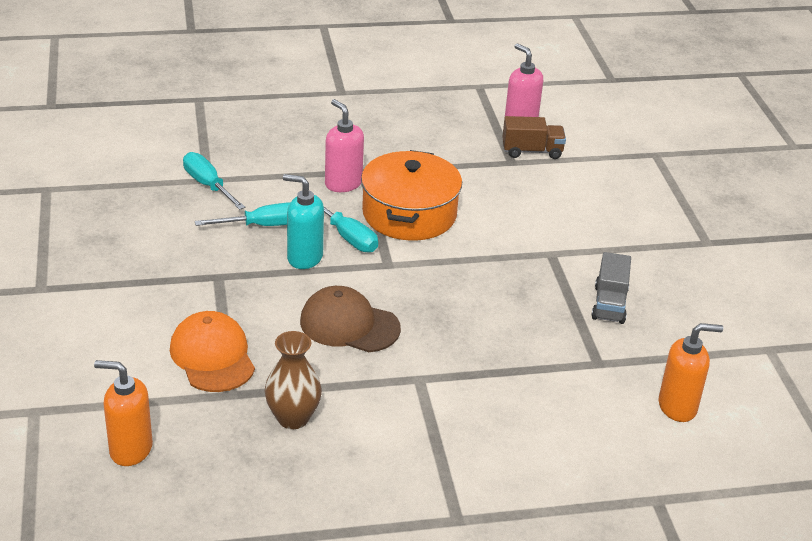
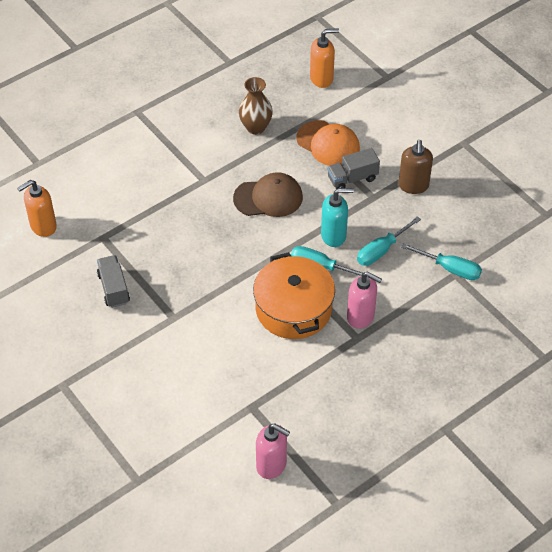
camera: 155 degrees right, 15 degrees up
(158, 269) = (413, 186): none -> brown soap dispenser
(223, 305) = (352, 178): none -> grey truck
(532, 151) = (242, 429): brown truck -> none

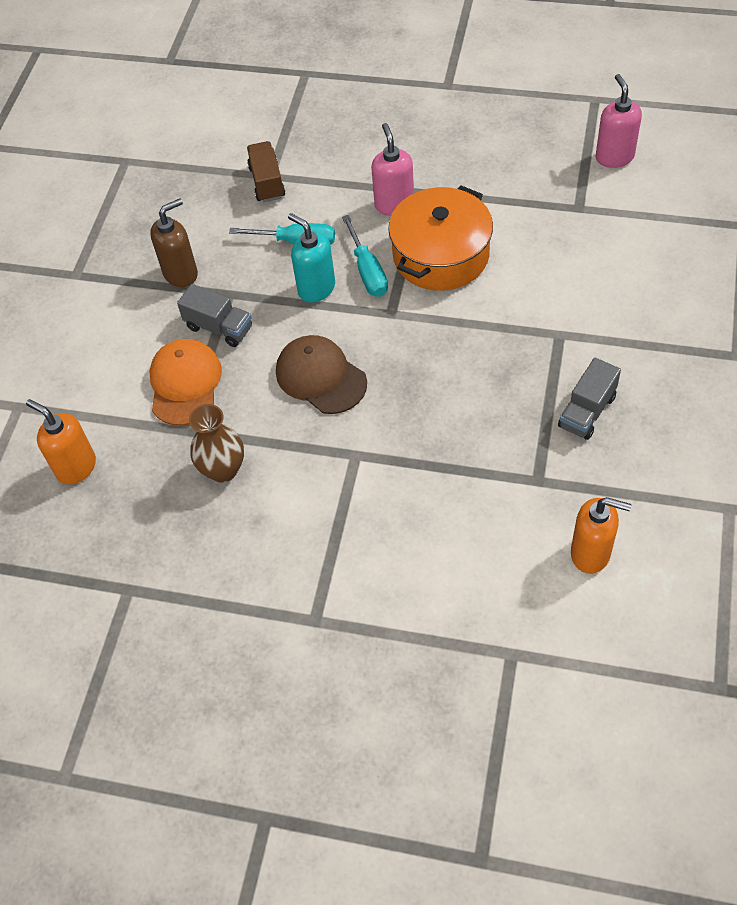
camera: 125 degrees left, 5 degrees up
(450, 269) = (267, 182): turquoise screwdriver -> brown truck

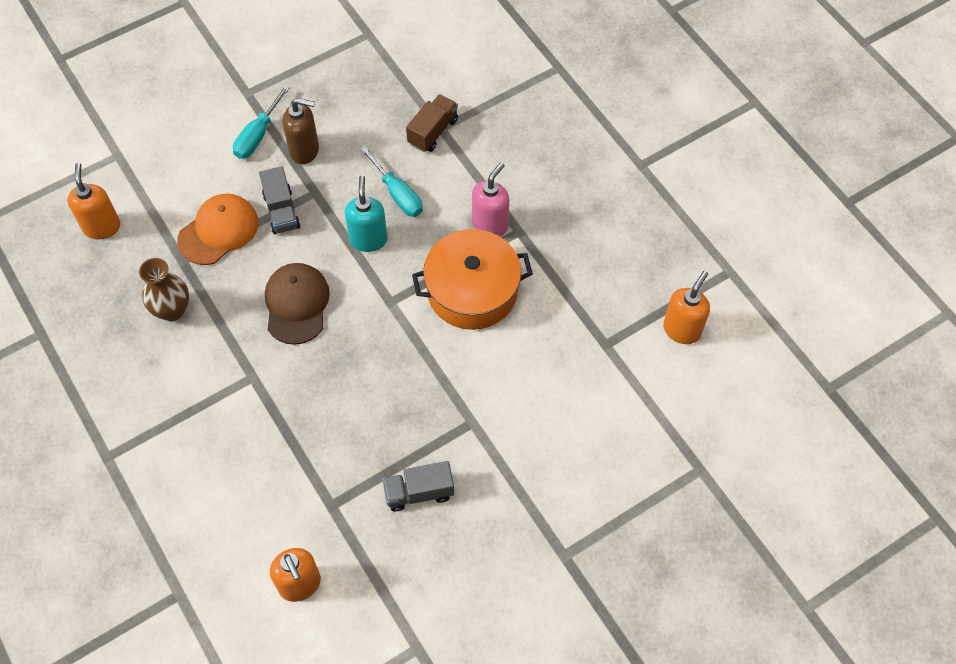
camera: 40 degrees right, 5 degrees up
(368, 271) = (413, 258): turquoise screwdriver -> turquoise screwdriver (257, 136)
(614, 157) = (682, 329): pink soap dispenser -> orange soap dispenser

